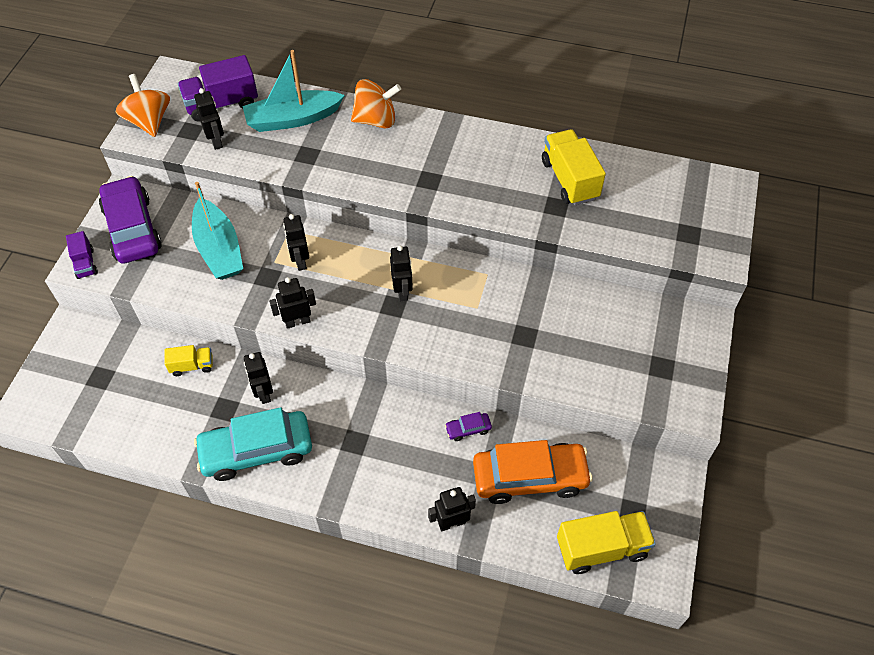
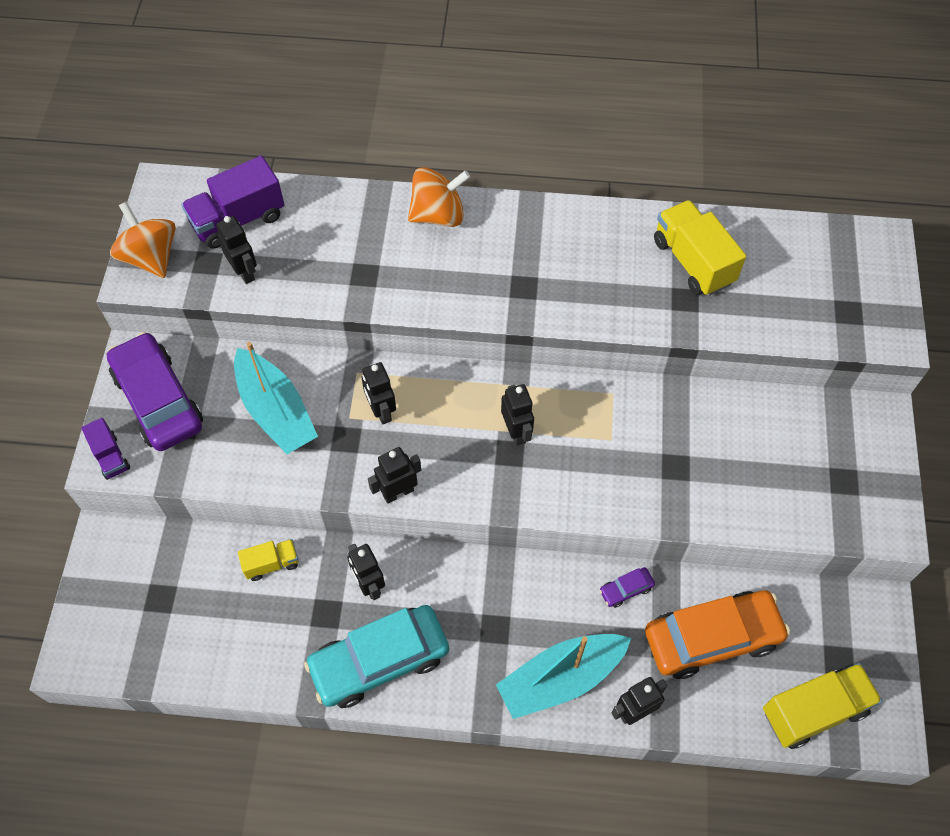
camera: 10 degrees left, 5 degrees up
(292, 119) = (333, 228): turquoise boat -> turquoise boat (560, 678)

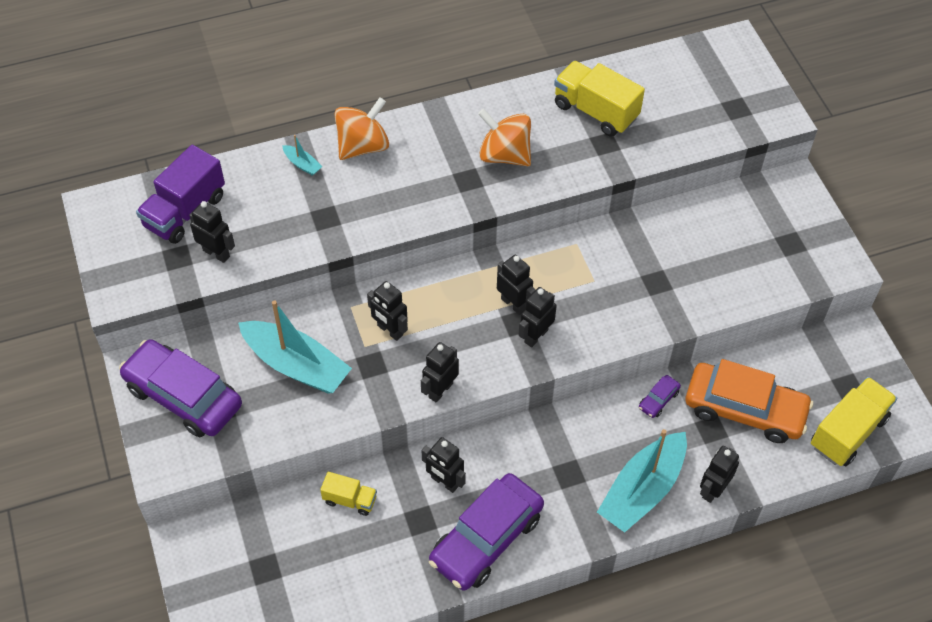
camera: 25 degrees left, 5 degrees down
(110, 456) = (166, 460): purple truck -> none
(151, 257) = (121, 271): orange spinning top -> orange spinning top (504, 155)
(271, 564) = (350, 500): yellow truck -> yellow truck turned 60 degrees clockwise
(371, 213) = (302, 164): none -> turquoise boat
(379, 660) = (486, 538): turquoise car -> purple car
(521, 474) = (535, 336): none -> black robot
(712, 638) = (744, 410): orange car -> orange car turned 60 degrees clockwise

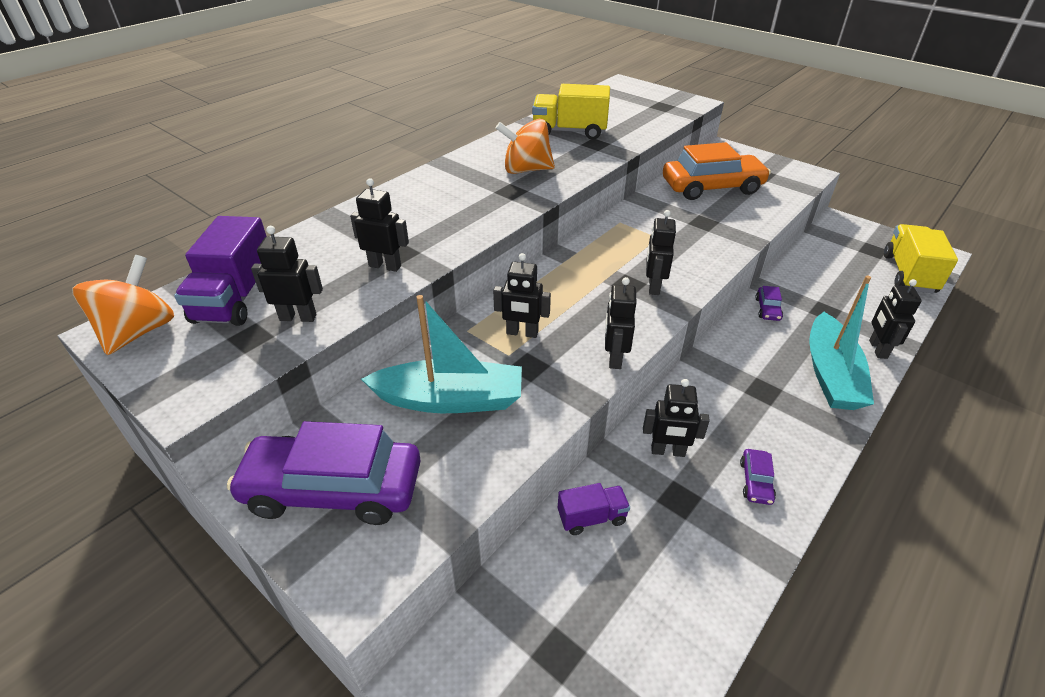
camera: 30 degrees left, 15 degrees down
(302, 164) = (346, 227): turquoise boat -> none
(350, 500) = (591, 517): yellow truck -> purple truck
(363, 146) = (396, 199): orange spinning top -> orange spinning top (139, 332)
(486, 538) = (755, 481): purple car -> purple car, size x0.41
(513, 304) = (612, 273): black robot -> black robot (385, 266)
(744, 410) = (831, 289): orange car -> orange car (712, 187)

